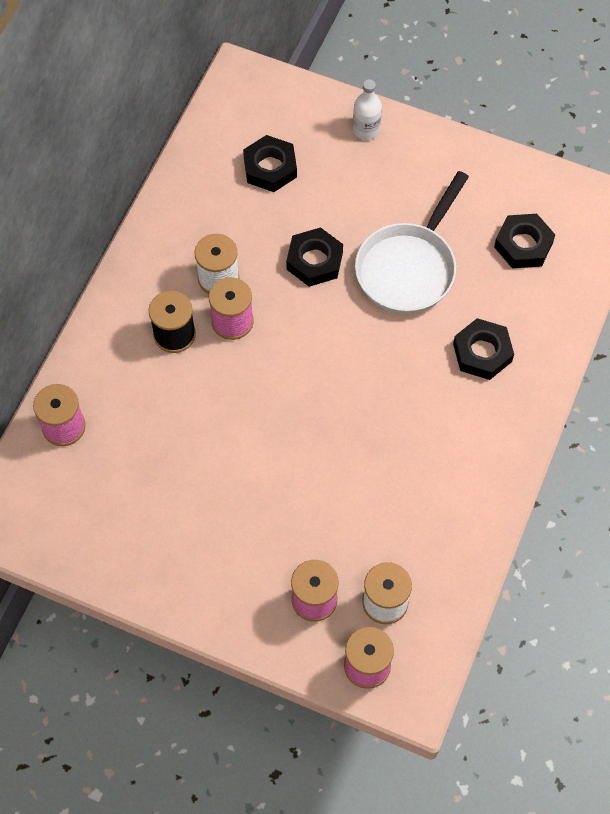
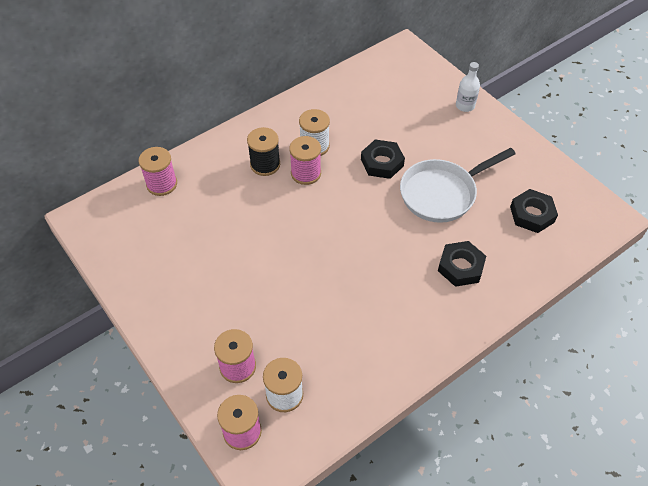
camera: 30 degrees right, 10 degrees down
(270, 168) = (389, 101): black nut -> none

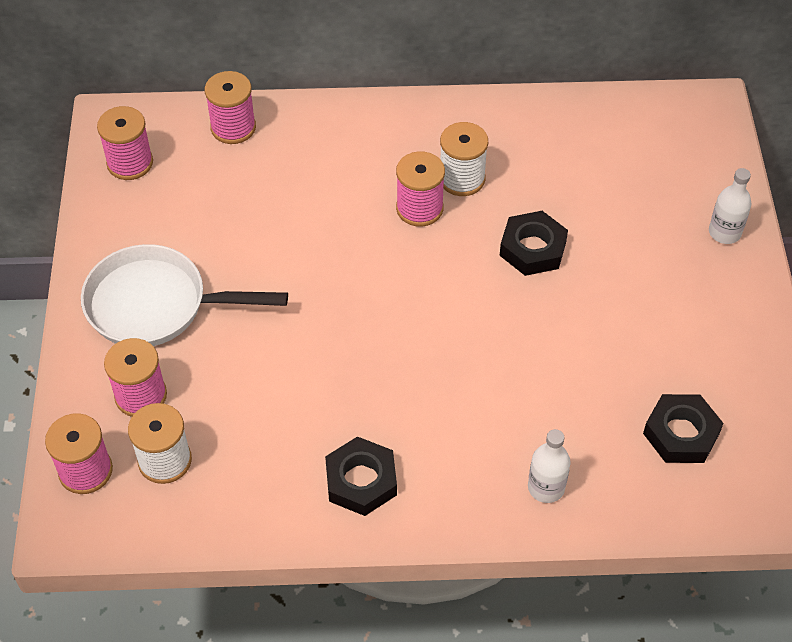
camera: 35 degrees right, 0 degrees up
(115, 236) = (130, 163): none -> pink spool
(265, 164) = (377, 169): black spool -> none
(442, 193) = (578, 334): white pan -> white pan (155, 305)
(460, 267) = (515, 443): black nut -> black nut (361, 481)
(495, 280) = (546, 487): none -> white bottle

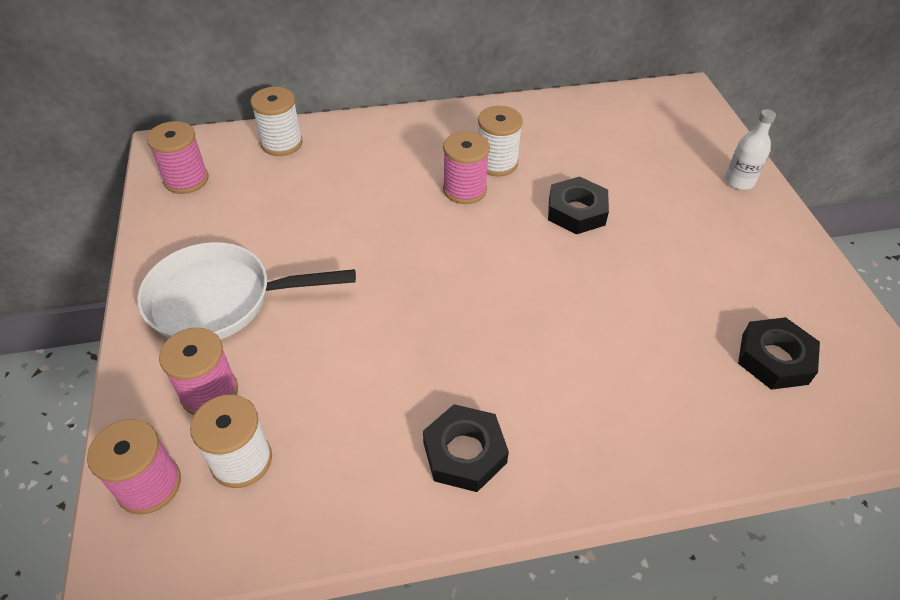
camera: 10 degrees left, 5 degrees down
(233, 127) = (282, 143): pink spool -> white spool
(546, 487) = (661, 432): white bottle -> none

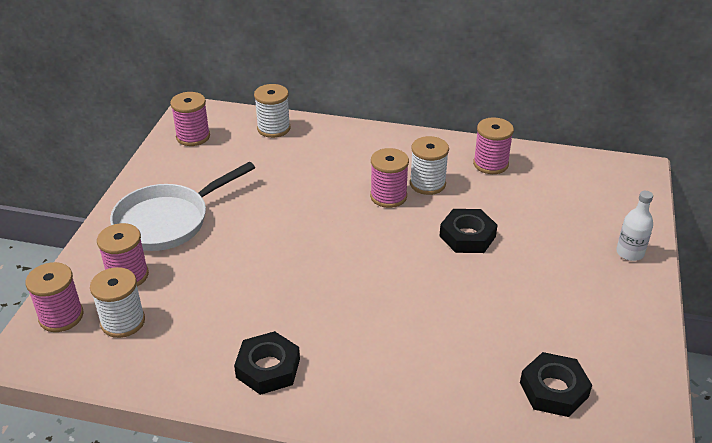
camera: 25 degrees right, 10 degrees down
(219, 300) = (168, 221): white pan -> white pan turned 60 degrees counterclockwise
(546, 122) = (490, 164): none -> pink spool

